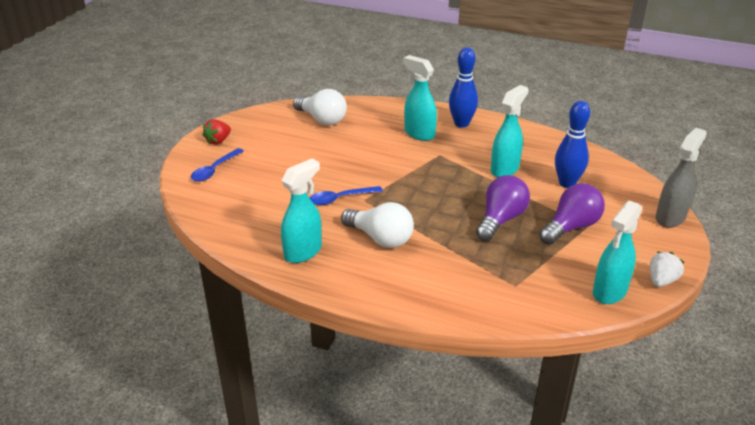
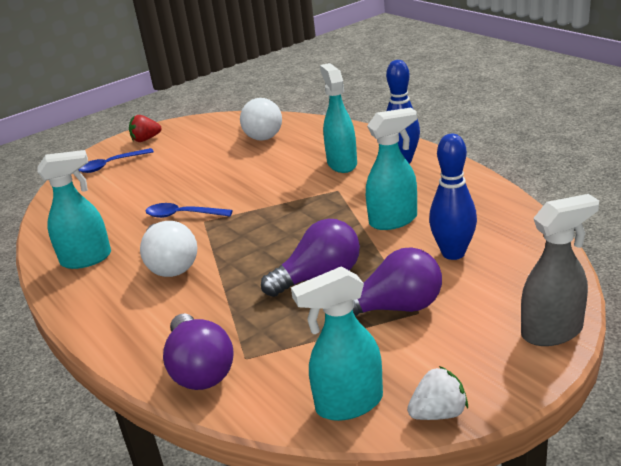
camera: 35 degrees right, 5 degrees down
(495, 301) = (200, 369): none -> purple light bulb

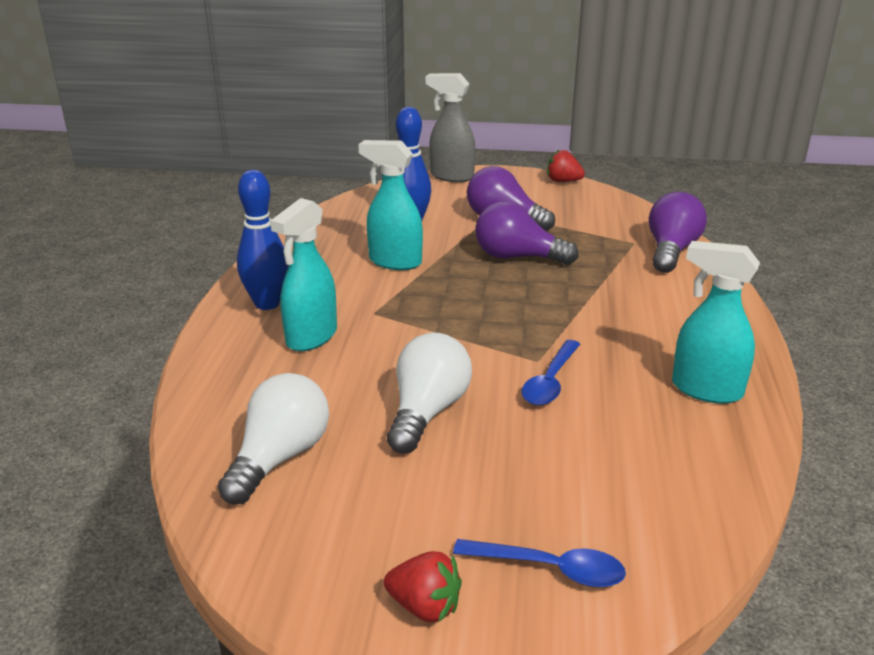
camera: 140 degrees left, 0 degrees up
(170, 264) = (621, 332): white light bulb -> white light bulb (427, 412)
(182, 215) = (550, 381): blue spoon -> blue spoon turned 60 degrees clockwise
(348, 404) = (601, 201): turquoise spray bottle -> none
(438, 413) = (563, 181): white strawberry -> red strawberry

